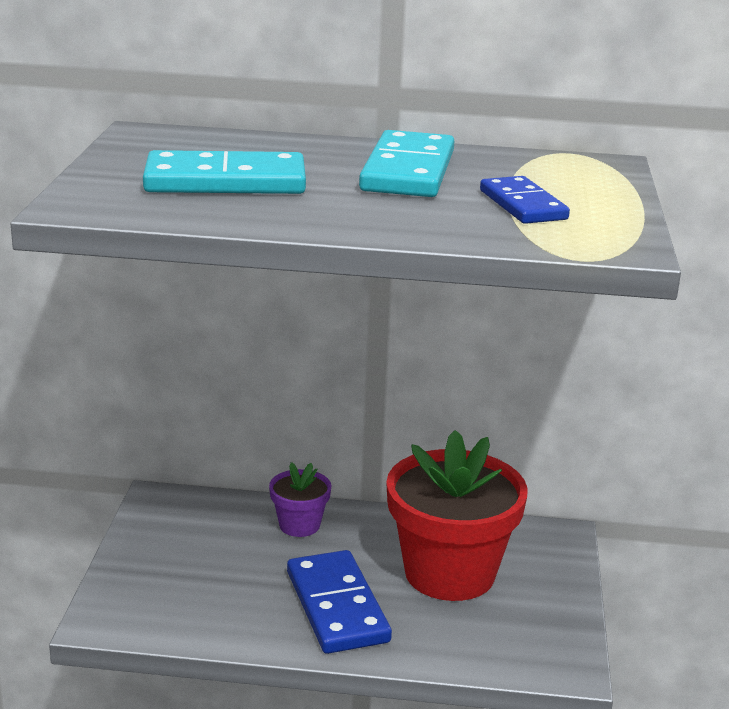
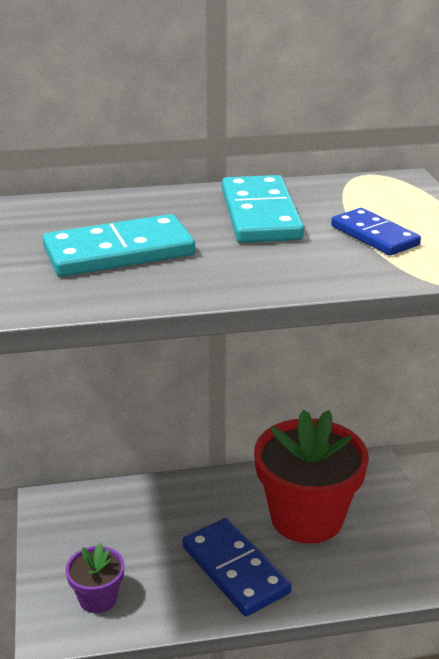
camera: 15 degrees left, 5 degrees up
(299, 525) = (172, 500): purple flower pot -> purple flower pot (98, 598)

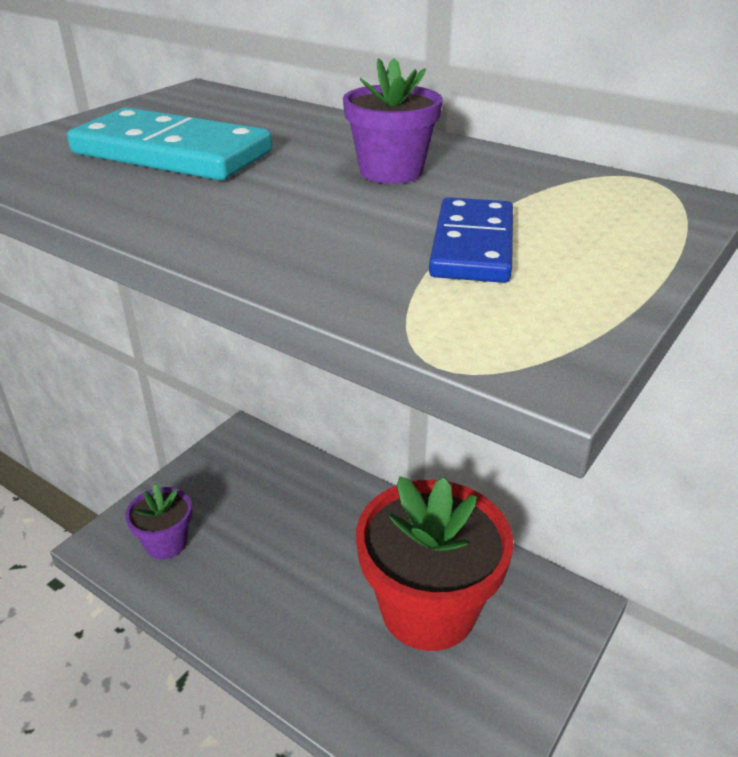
camera: 45 degrees right, 5 degrees up
(235, 569) = (295, 607): blue domino -> none
(260, 215) = (391, 171): turquoise domino -> purple flower pot

